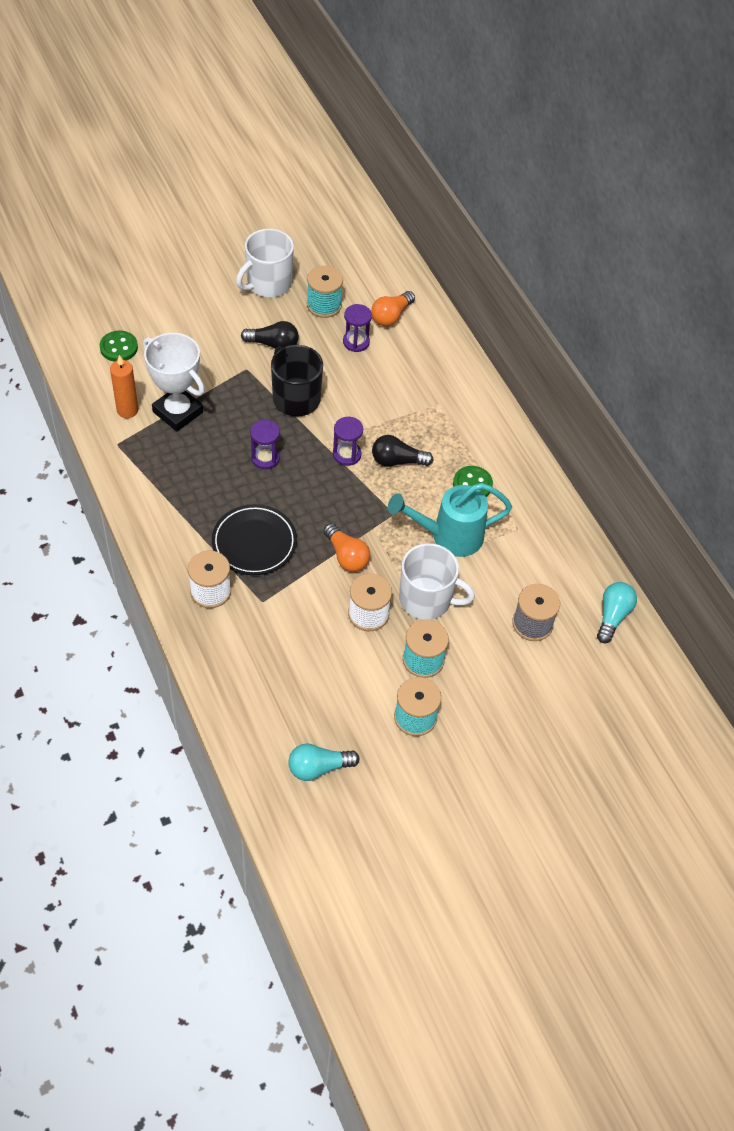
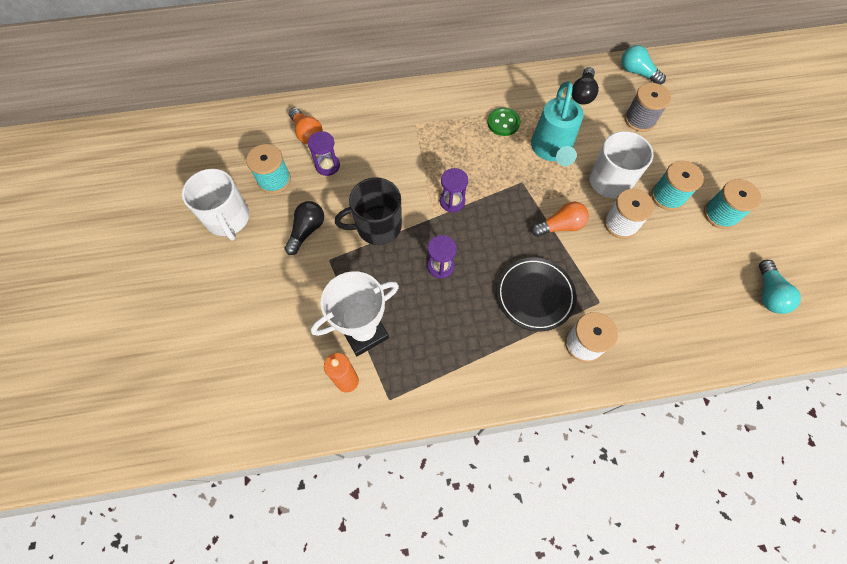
camera: 70 degrees left, 10 degrees up
(119, 347) = (259, 375): green button -> none
(397, 461) = (468, 167): black light bulb -> black light bulb (582, 94)

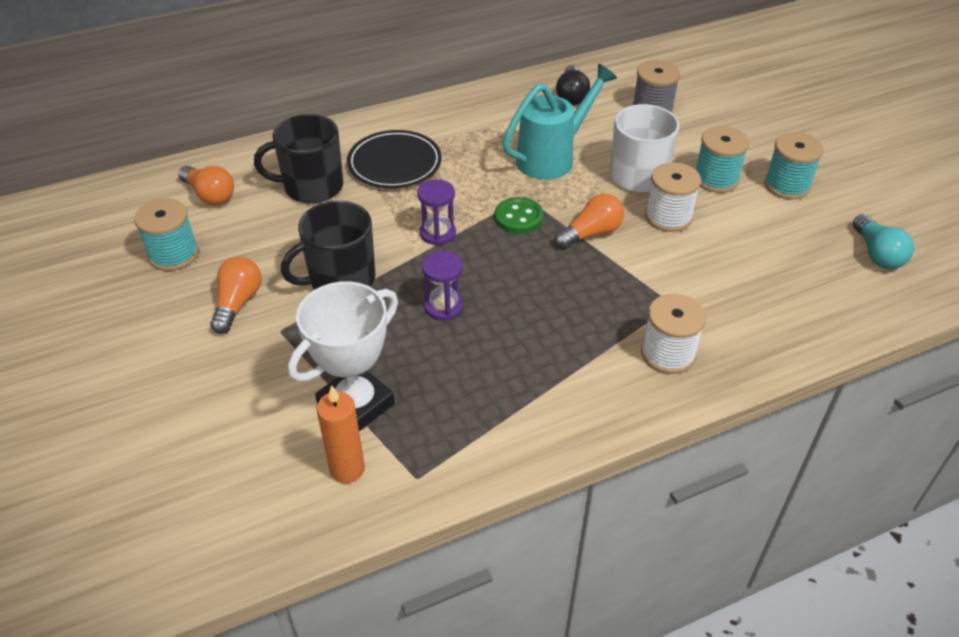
camera: 15 degrees left, 20 degrees down
(228, 219) = (113, 311): white mug -> none
(307, 231) = (238, 303): black light bulb -> orange light bulb
(327, 165) = (249, 225): purple hourglass -> none
(376, 141) = (312, 187): none -> black mug
(503, 123) = (479, 140): green button -> green button (518, 217)
(535, 295) = (584, 314): black plate -> black plate (394, 164)
(551, 150) = (552, 158): turquoise watering can -> turquoise watering can turned 120 degrees counterclockwise
(637, 72) = (631, 65): turquoise light bulb -> none

